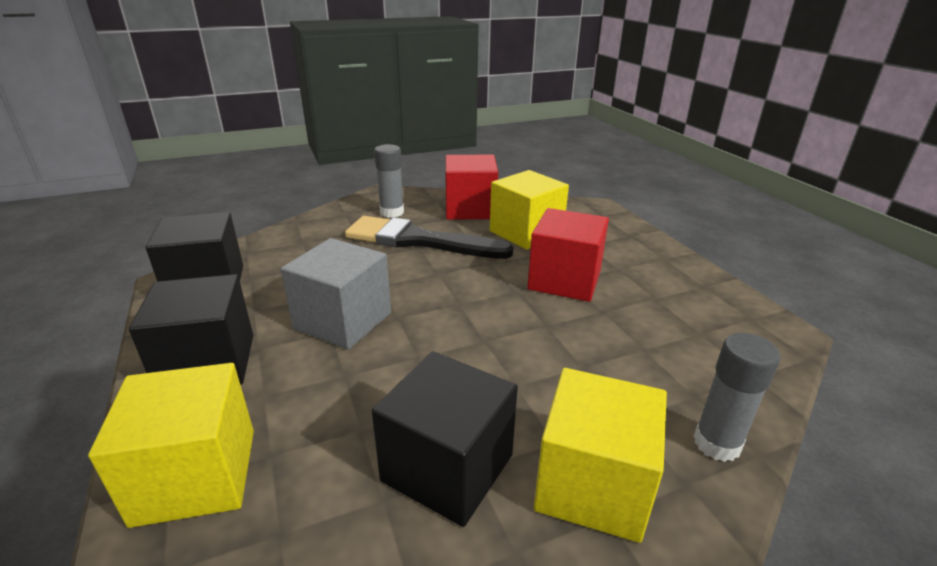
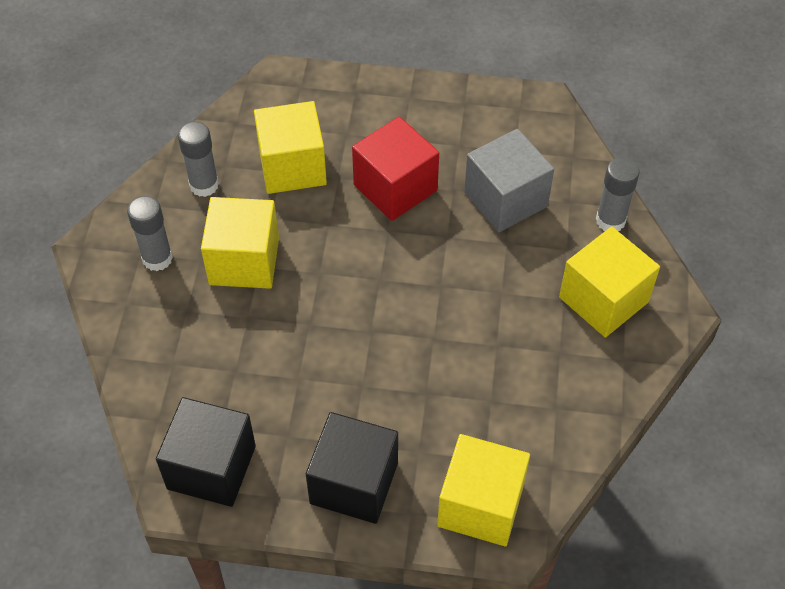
camera: 60 degrees left, 25 degrees up
(343, 320) = (351, 371): grey cube -> grey cube (505, 199)
(418, 240) = (244, 261): black brush -> yellow cube
(447, 467) = (551, 365): black cube -> none
(470, 209) = (204, 185): red cube -> grey glue stick

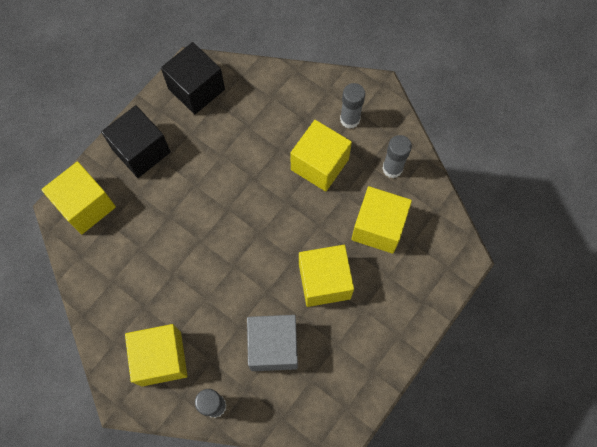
camera: 120 degrees right, 15 degrees up
(395, 187) = (324, 281): red cube -> yellow cube

